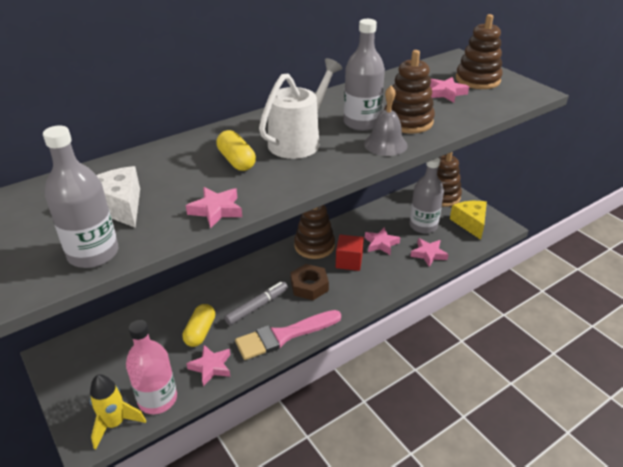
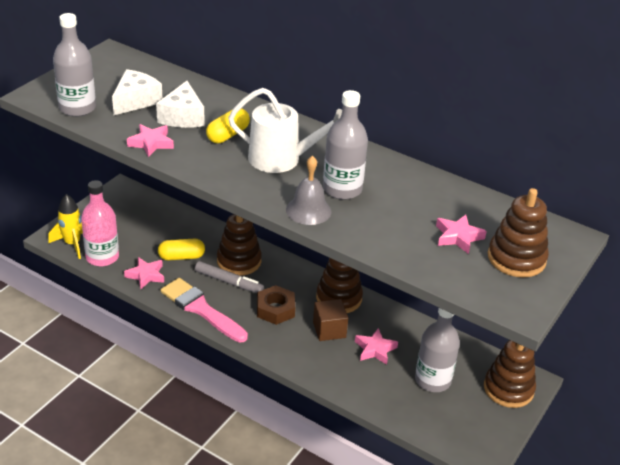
camera: 65 degrees right, 0 degrees up
(180, 181) = (182, 117): none -> white cheese
(349, 261) = (329, 330): red cube -> brown cube
(408, 121) = (367, 218): brown stacking toy -> brown stacking toy (239, 261)
(428, 254) = (381, 393): pink star -> none
(470, 223) = (468, 424): yellow cheese -> none

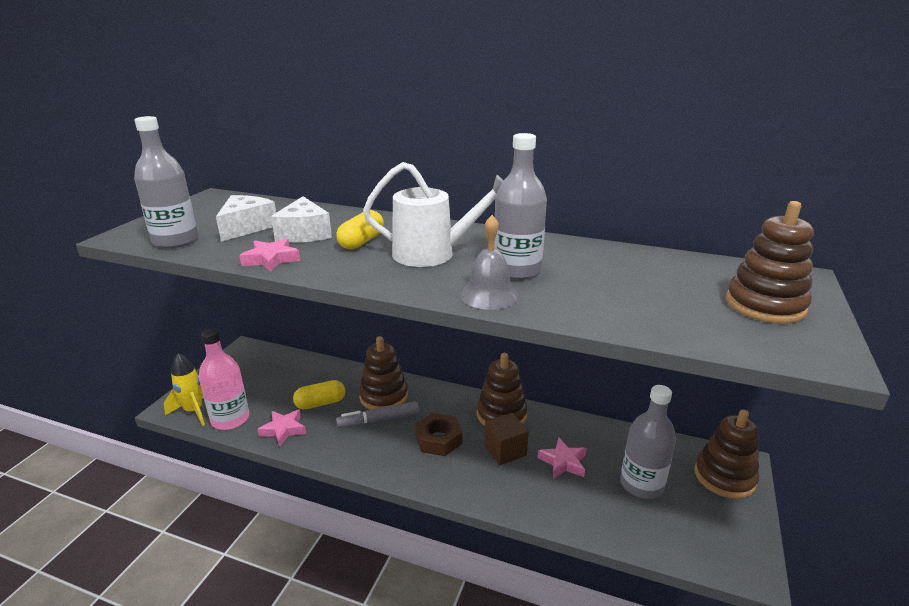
camera: 10 degrees left, 10 degrees down
(201, 309) = (354, 455): pink brush -> none
(228, 282) = (378, 420): grey marker -> grey marker turned 150 degrees clockwise
(458, 237) = (681, 295): pink star -> none

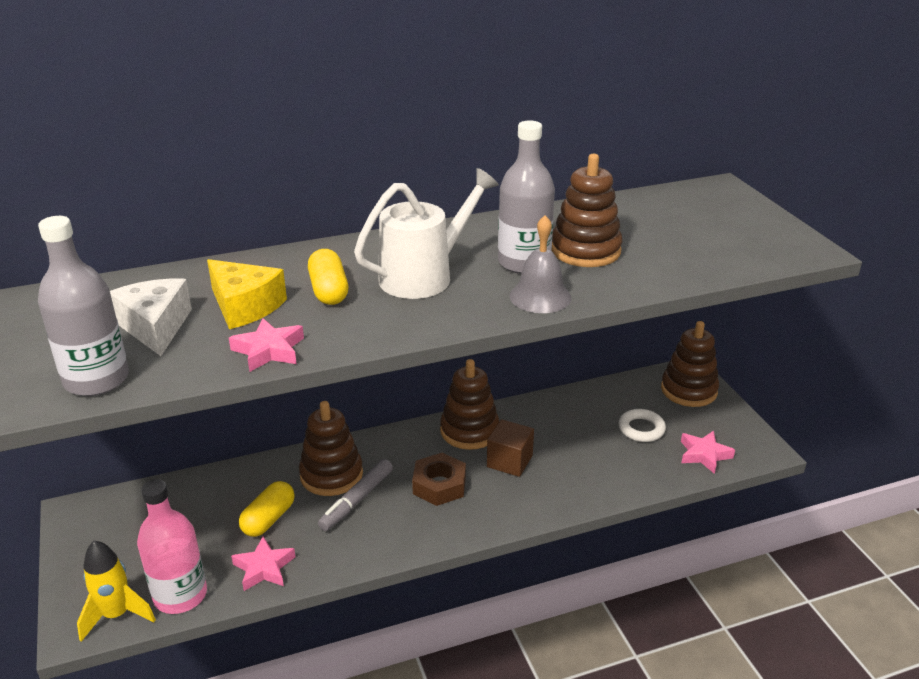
camera: 40 degrees left, 5 degrees up
(304, 233) = (245, 306): white cheese -> yellow cheese
(563, 462) = (567, 444): pink star -> pink star (704, 455)
(641, 484) = (641, 429): grey bottle -> white ring
(765, 305) = (730, 222): brown stacking toy -> brown stacking toy (585, 250)

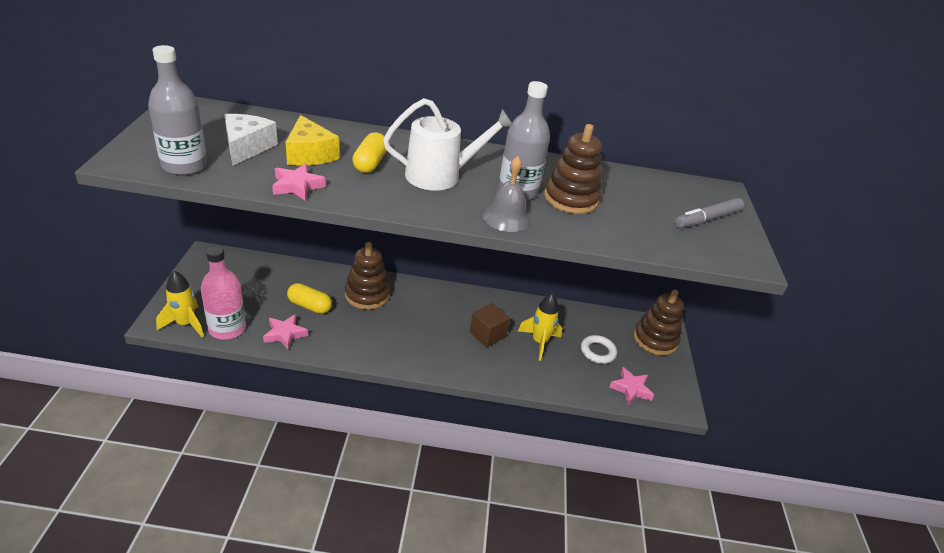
camera: 20 degrees right, 5 degrees up
(268, 519) = (309, 306): yellow capsule -> yellow capsule turned 60 degrees clockwise
(356, 500) = (370, 317): grey marker -> grey marker (707, 219)
(439, 485) = (429, 330): brown nut -> none
(469, 431) = (476, 303): brown stacking toy -> none
(572, 445) = (539, 342): none -> yellow rocket

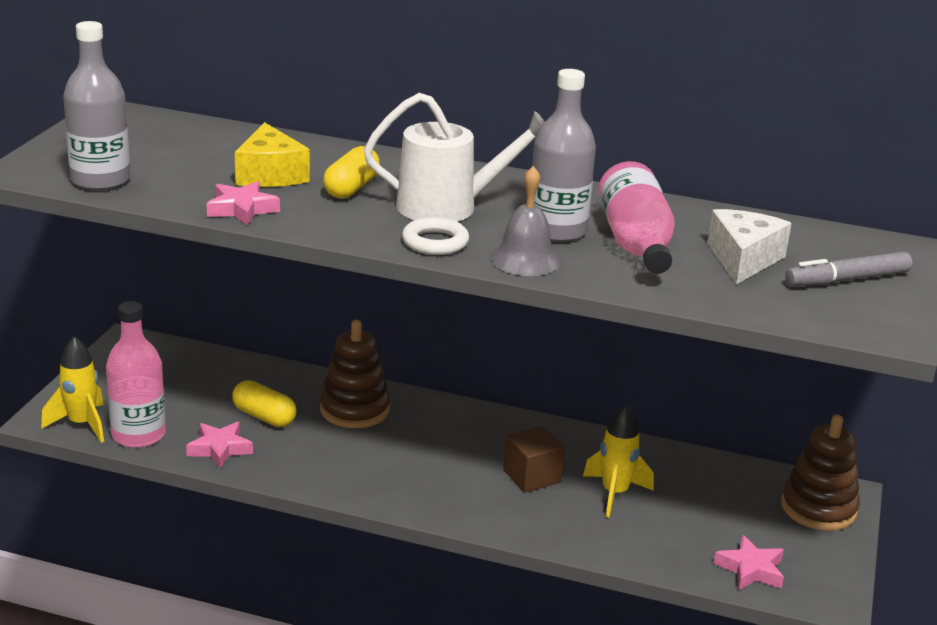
camera: 15 degrees right, 10 degrees down
(247, 147) = (187, 163): white cheese -> white cheese (743, 259)
(571, 199) = (635, 244): brown stacking toy -> pink bottle
(597, 352) = (710, 515): white ring -> white ring (435, 242)

